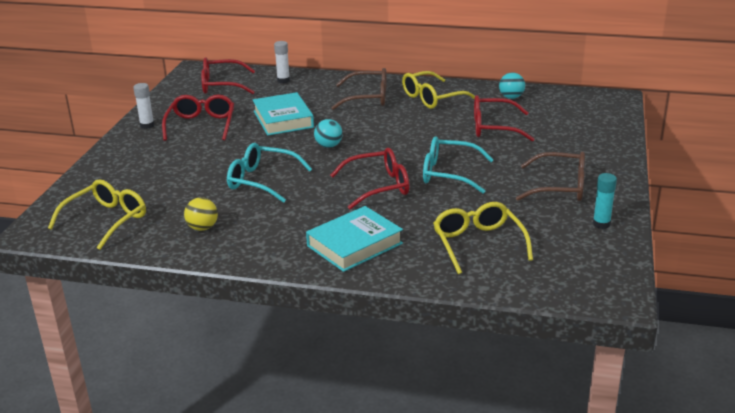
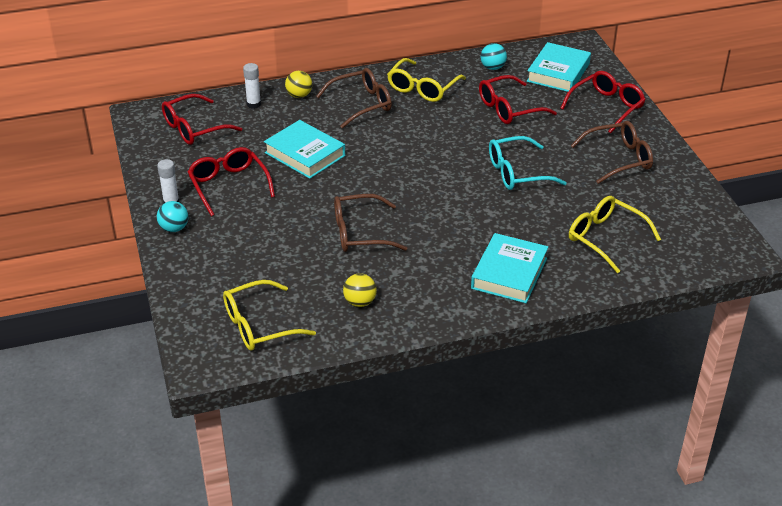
camera: 30 degrees left, 10 degrees up
(106, 220) = (259, 325): yellow glasses -> yellow glasses turned 120 degrees counterclockwise
(261, 181) = (359, 233): turquoise glasses -> brown glasses
(325, 82) = (299, 95): none -> yellow ball
(328, 146) = (381, 173): turquoise ball -> turquoise ball (174, 228)
(379, 186) = (471, 205): red glasses -> red glasses (606, 107)
(570, 112) = (558, 72): none -> turquoise book
(601, 224) = (680, 187): turquoise glue stick -> none

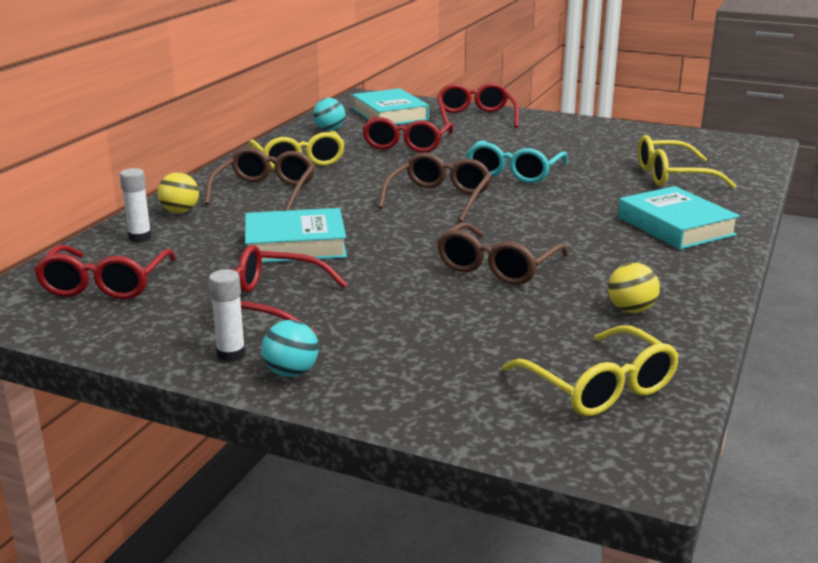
camera: 50 degrees left, 15 degrees down
(259, 325) = (600, 387): yellow glasses -> yellow glasses turned 45 degrees counterclockwise
(619, 159) = (559, 136): brown glasses -> brown glasses (439, 198)

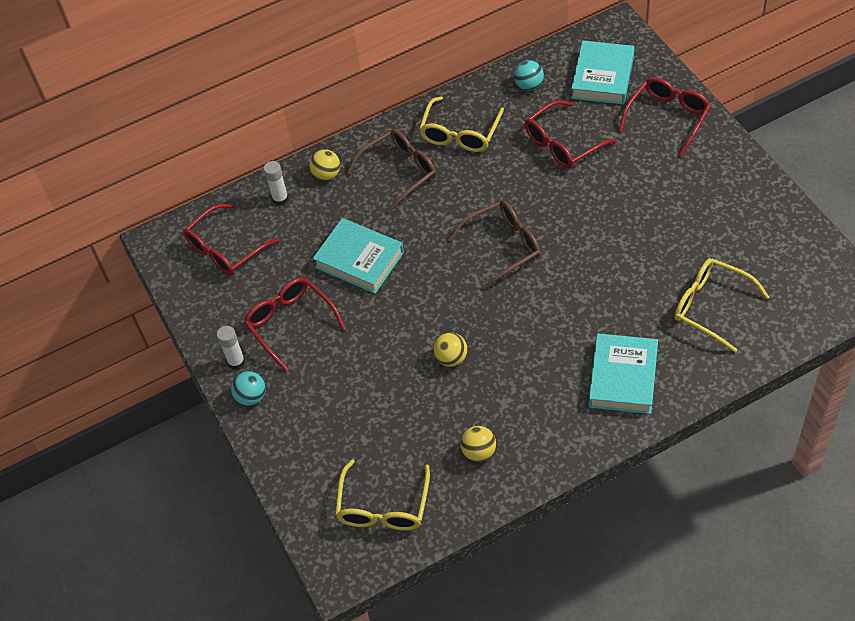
camera: 45 degrees right, 30 degrees up
(497, 267) = (451, 358): brown glasses -> yellow ball
(513, 173) = (595, 235): turquoise glasses -> none

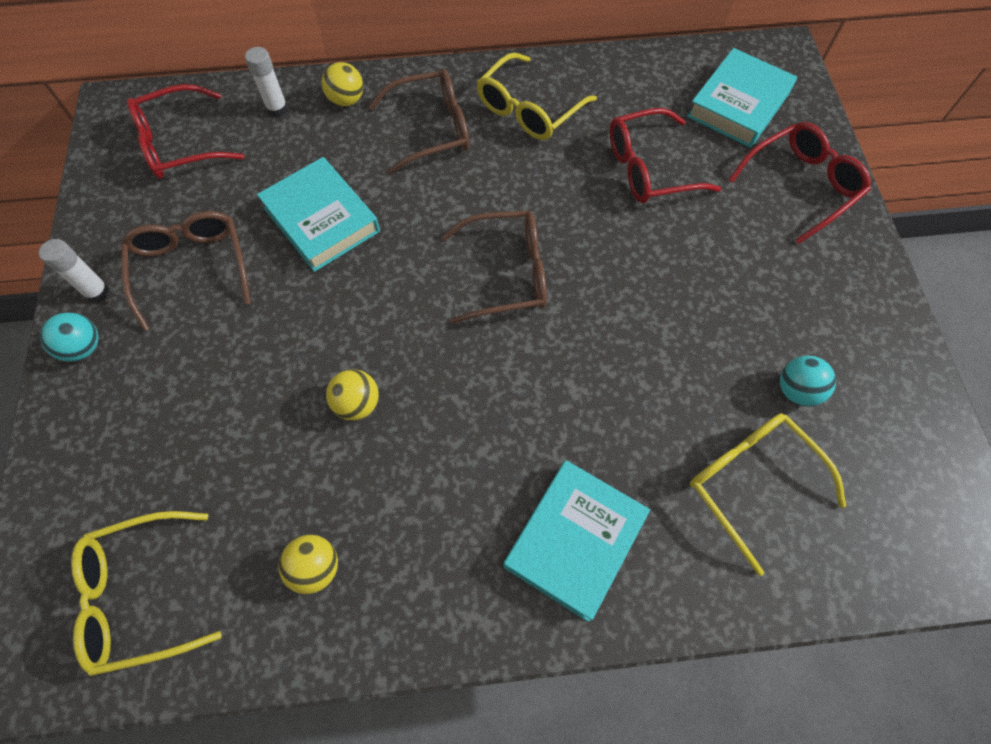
camera: 15 degrees right, 10 degrees up
(290, 323) = (191, 268): red glasses -> brown glasses
(383, 507) = (140, 595): yellow glasses -> yellow glasses turned 45 degrees clockwise
(529, 85) = (641, 82): turquoise ball -> turquoise ball (796, 390)

